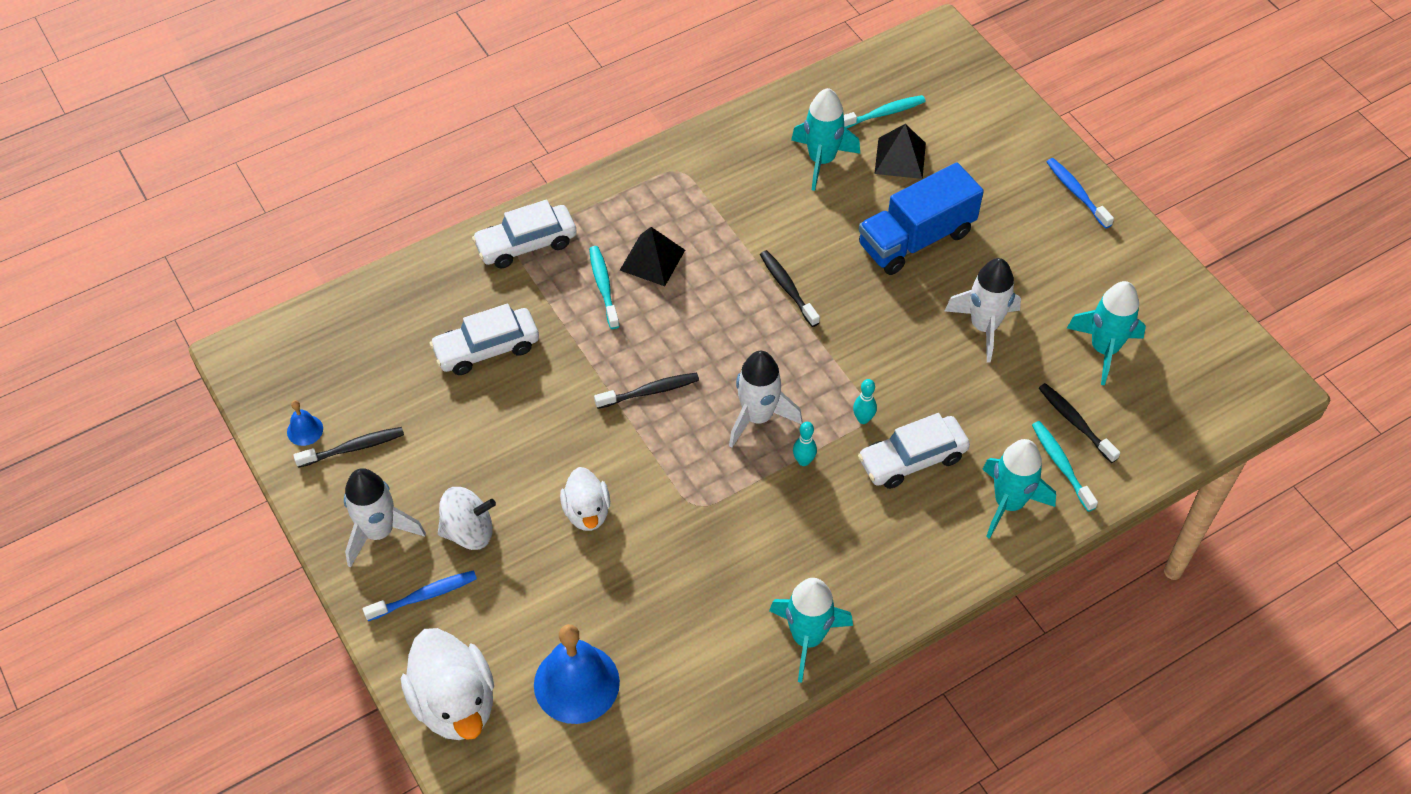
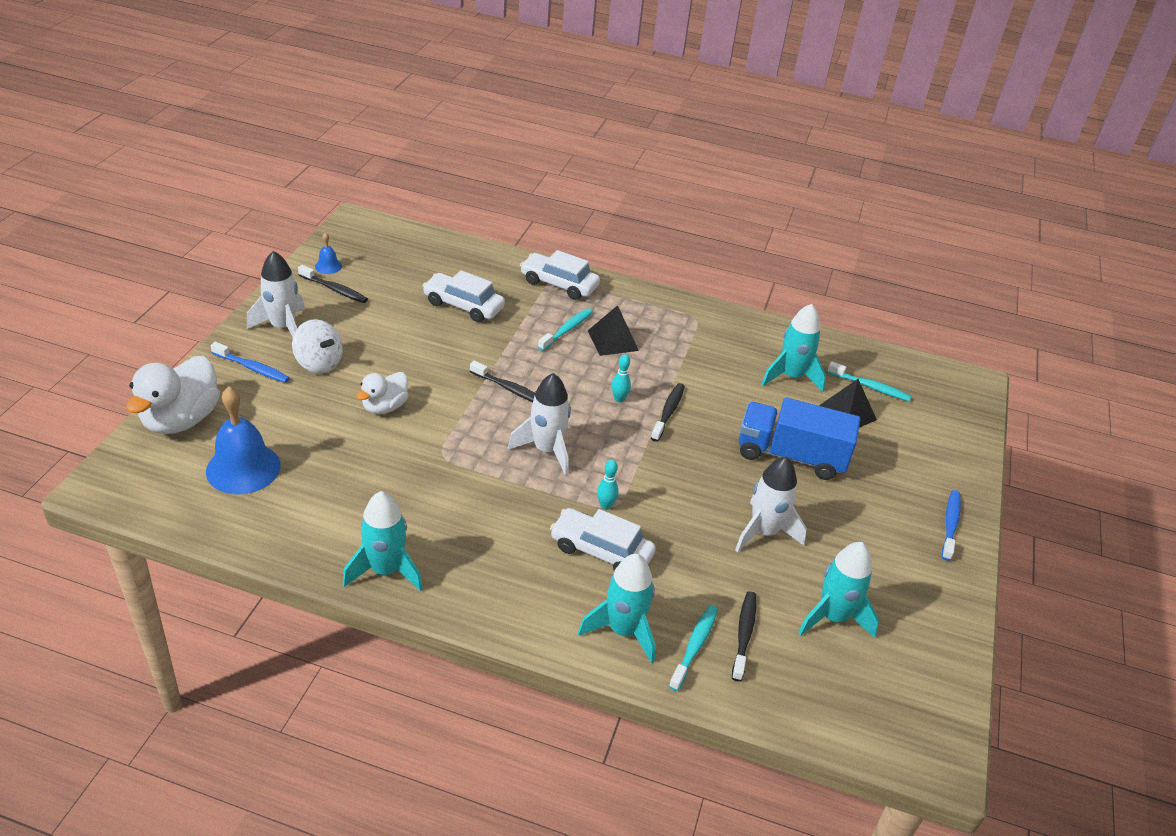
camera: 45 degrees right, 15 degrees down
(803, 461) = (535, 492): turquoise bowling pin -> turquoise bowling pin (619, 399)

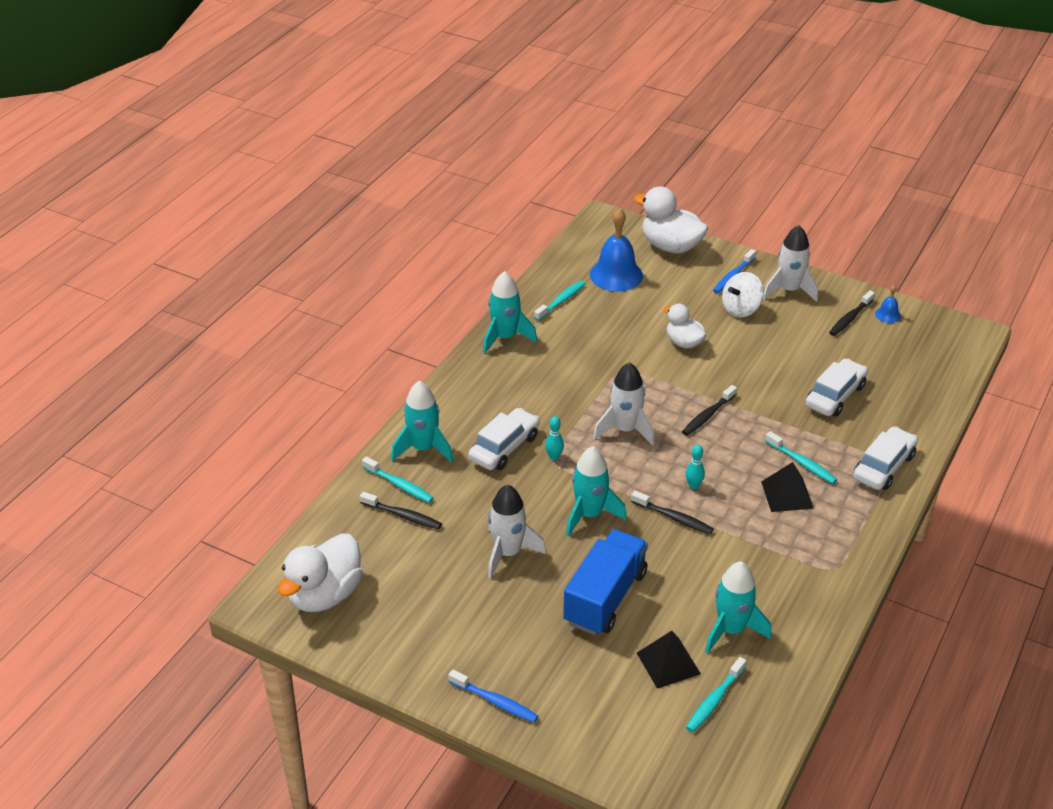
camera: 105 degrees right, 0 degrees up
(301, 519) = (561, 301): none -> turquoise toothbrush
(833, 617) = (405, 576): turquoise rocket -> turquoise rocket (589, 515)
(894, 691) = (325, 595): none -> white duck

